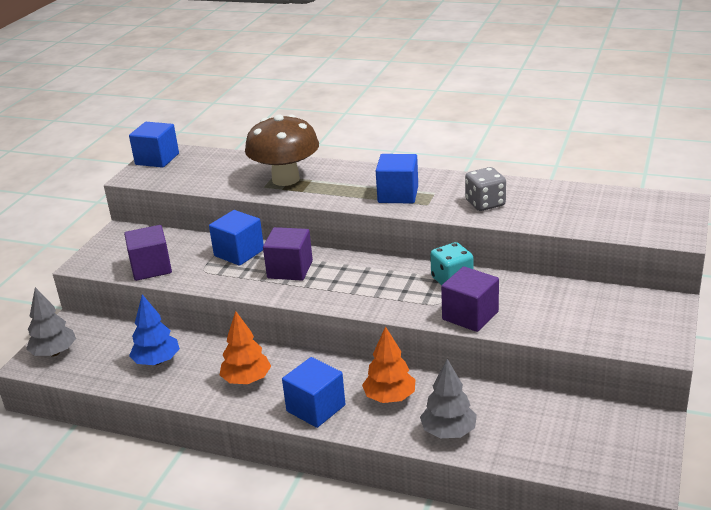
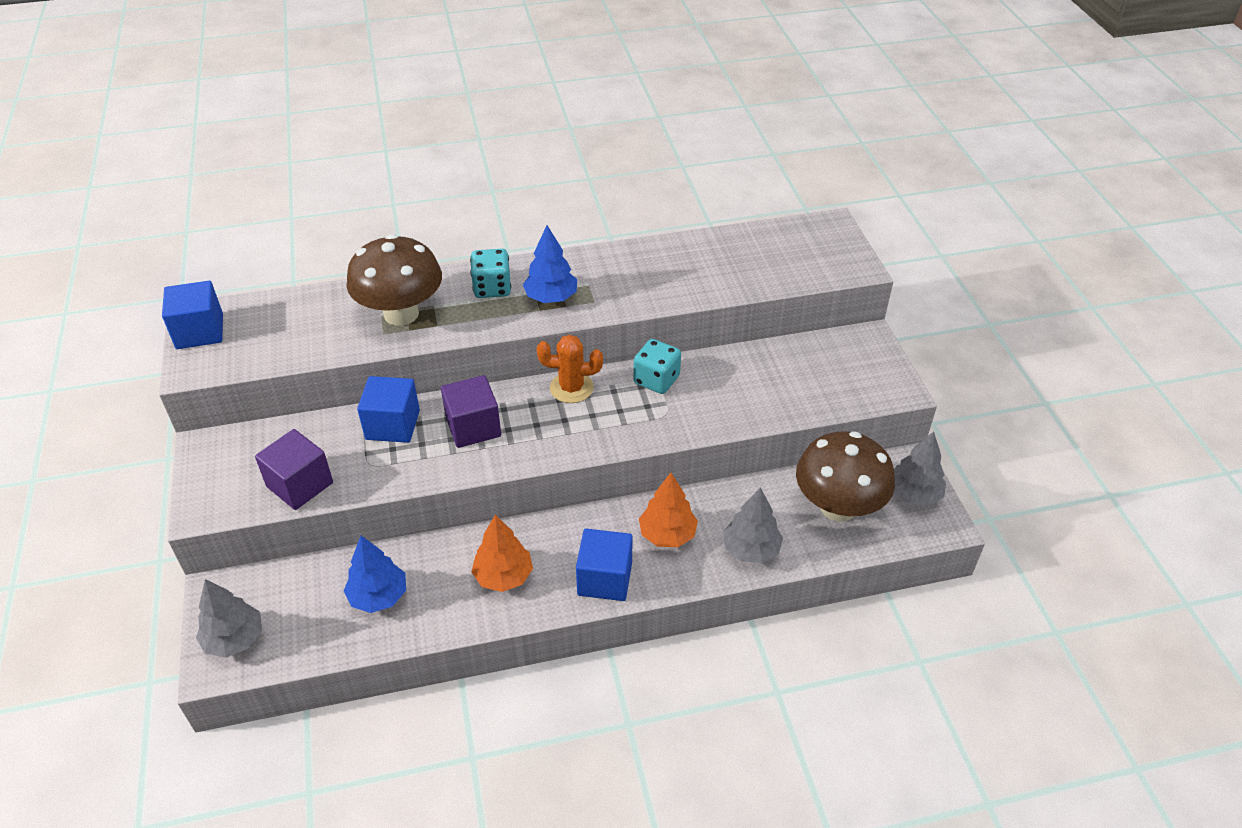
camera: 35 degrees left, 15 degrees up
(361, 179) = (492, 288): none -> turquoise dice
(382, 267) = (571, 388): none -> orange cactus
(398, 195) = (551, 297): blue cube -> blue tree
(470, 316) = (708, 418): purple cube -> none
(485, 203) = (652, 282): grey dice -> none
(553, 430) = (838, 507): none -> brown mushroom
(635, 446) = (913, 494): none -> grey tree

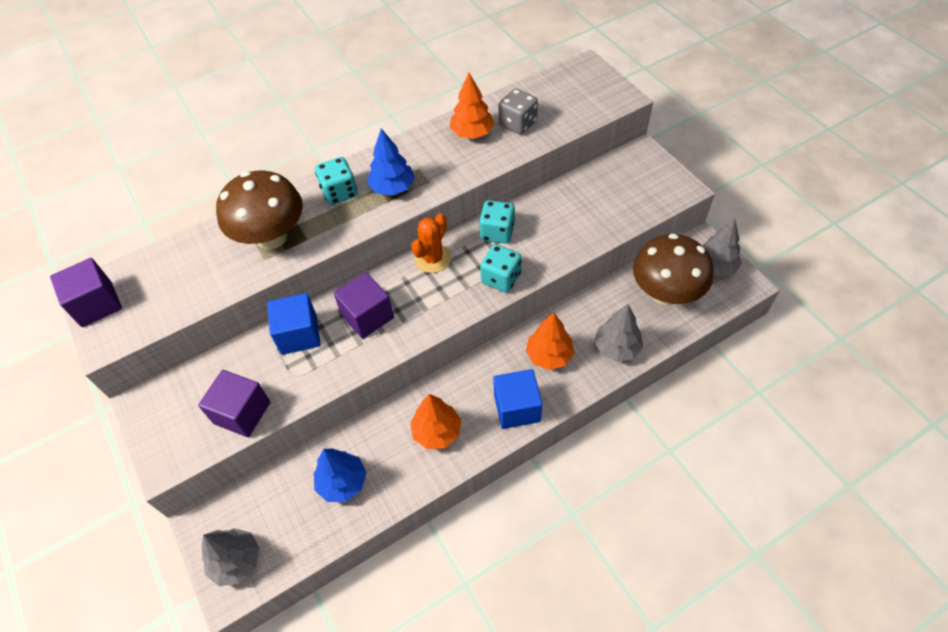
camera: 15 degrees left, 10 degrees up
(200, 331) = (97, 304): blue cube -> purple cube
(571, 388) = (433, 258): orange cactus -> orange cactus turned 45 degrees counterclockwise
(638, 429) = (501, 278): none -> turquoise dice
(665, 264) = (472, 133): none -> orange tree
(721, 266) = (517, 123): none -> grey dice

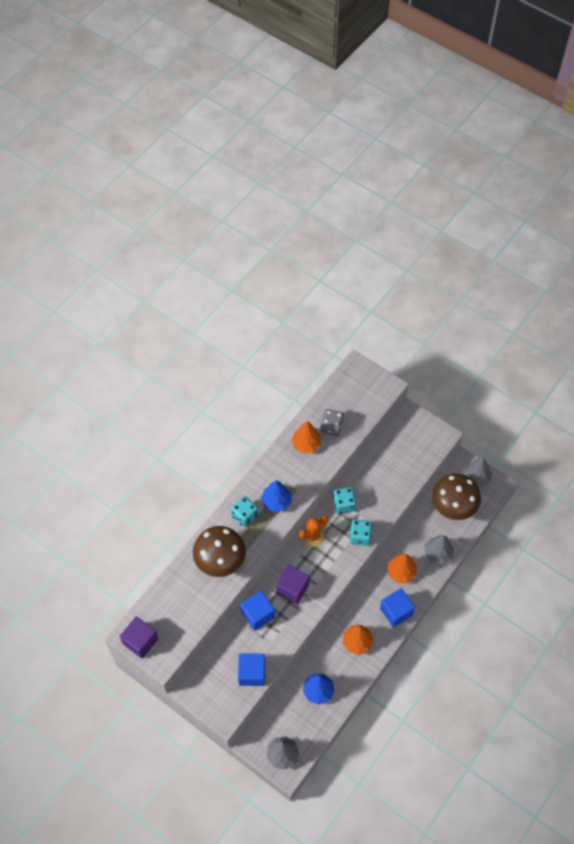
camera: 25 degrees left, 5 degrees up
(242, 413) = (252, 673): purple cube -> blue cube
(433, 258) = (313, 536): orange cactus -> orange cactus turned 45 degrees clockwise

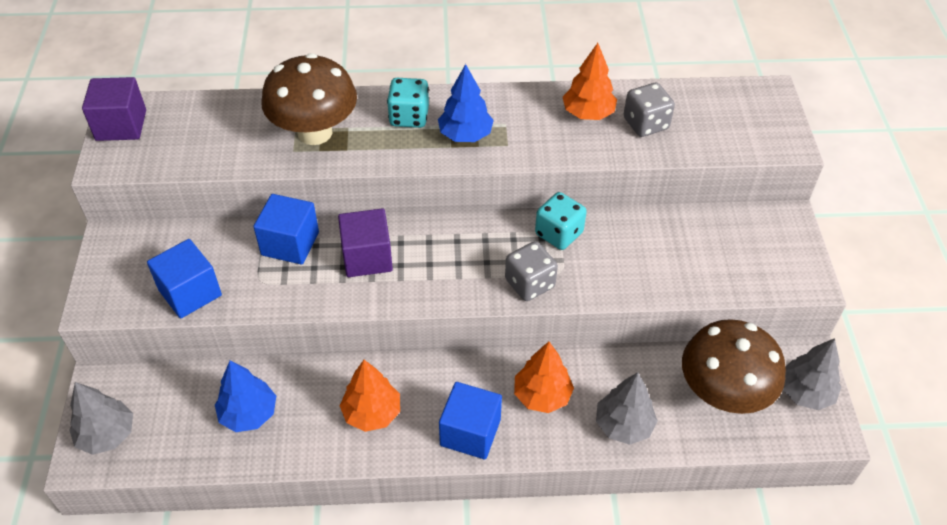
camera: 50 degrees right, 10 degrees down
(313, 536) = (472, 230): orange cactus -> none
(360, 536) = (529, 283): turquoise dice -> grey dice

